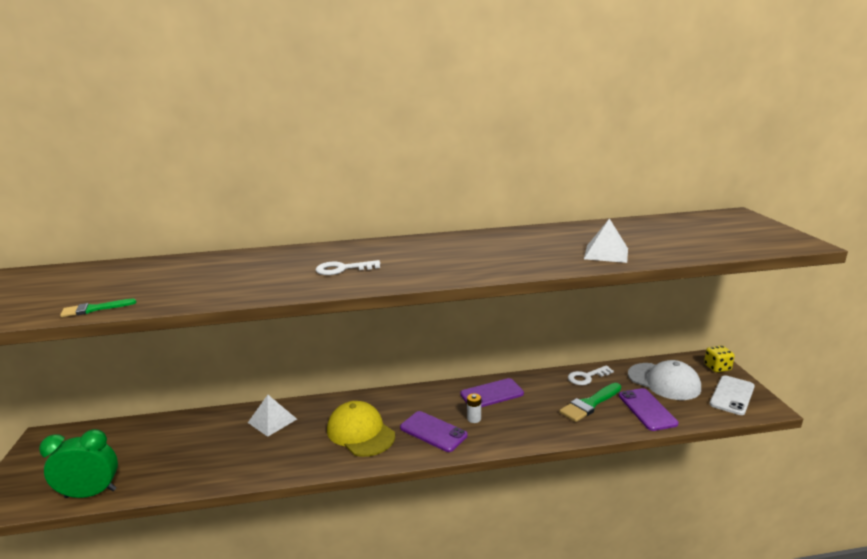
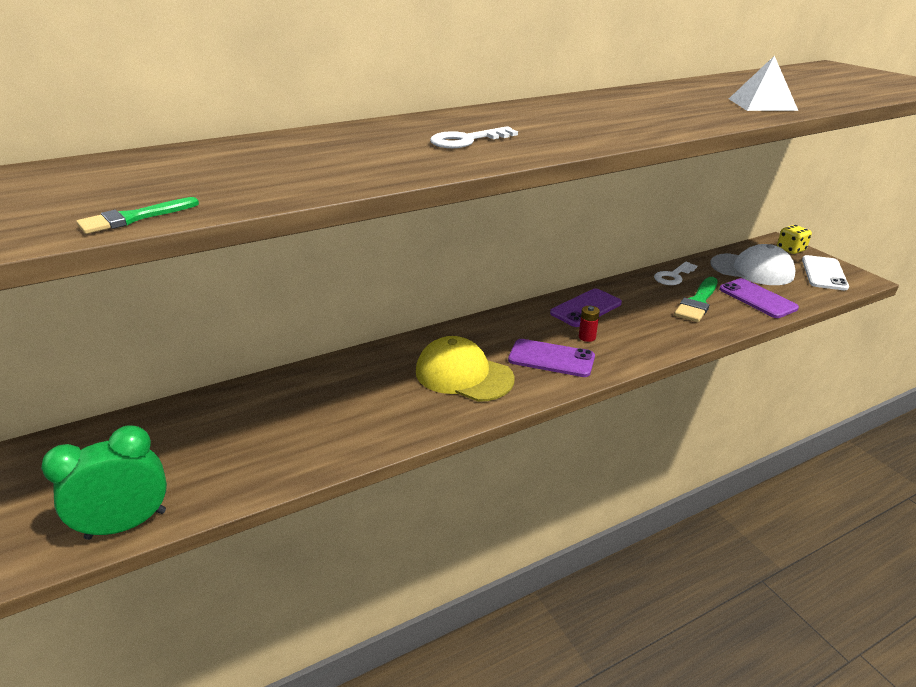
camera: 20 degrees left, 10 degrees up
(272, 420) = (334, 382): white pyramid -> none
(474, 419) = (587, 337): white battery -> red battery

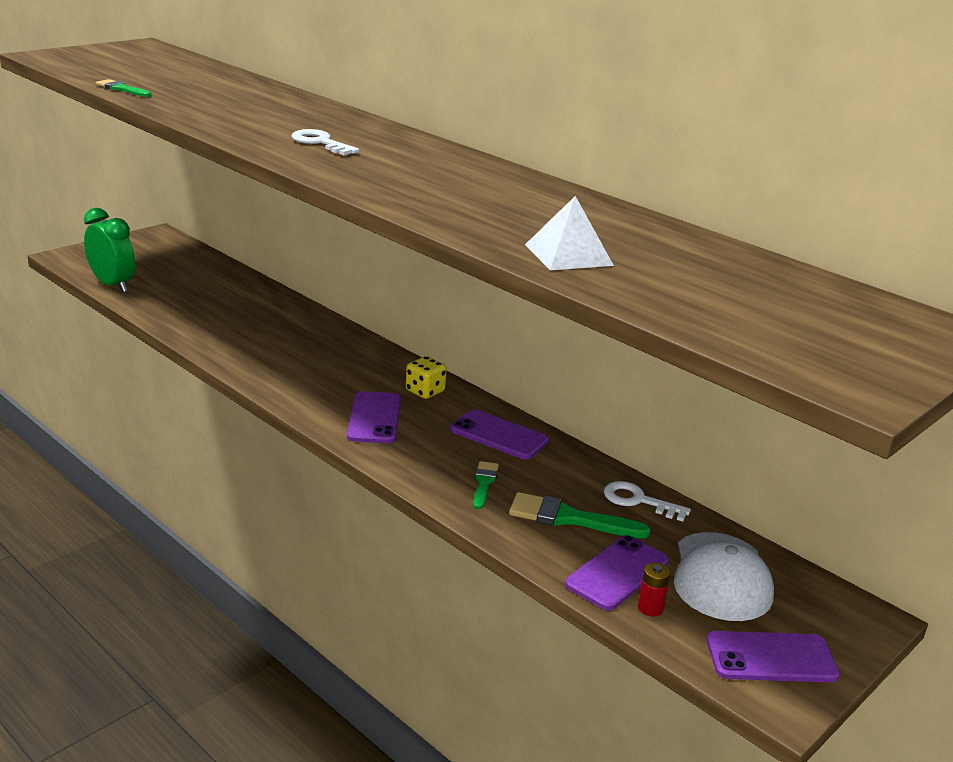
camera: 70 degrees right, 5 degrees down
(463, 375) = (324, 375): yellow cap -> none
(587, 337) = (430, 437): red battery -> red battery (650, 608)
(654, 325) = (484, 483): none -> green brush
(790, 249) = (847, 630): yellow dice -> yellow dice (425, 391)
(824, 273) = (771, 658): white phone -> purple phone

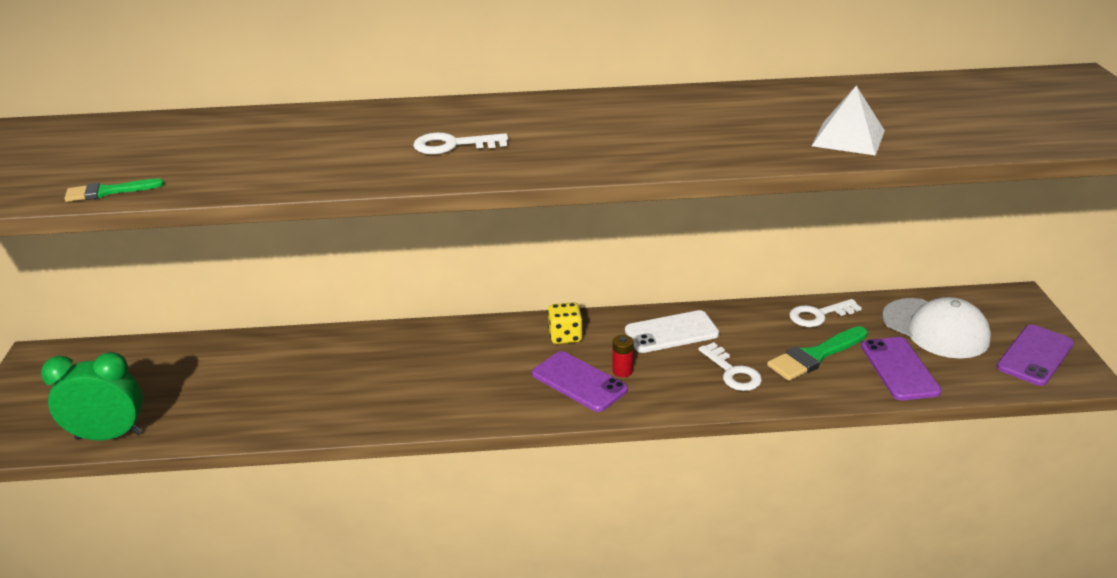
camera: 45 degrees left, 5 degrees up
(484, 483) = (732, 372): green brush -> white key
(499, 435) = (671, 332): purple phone -> white phone
(650, 608) = (950, 376): red battery -> red battery (622, 371)

